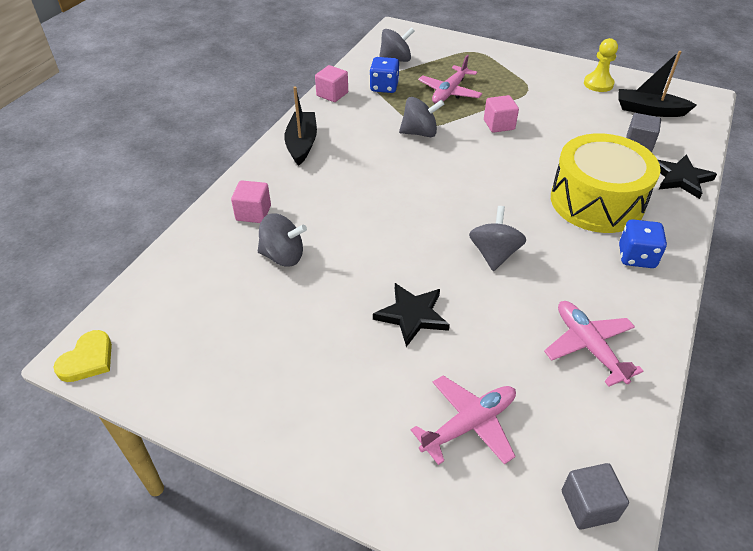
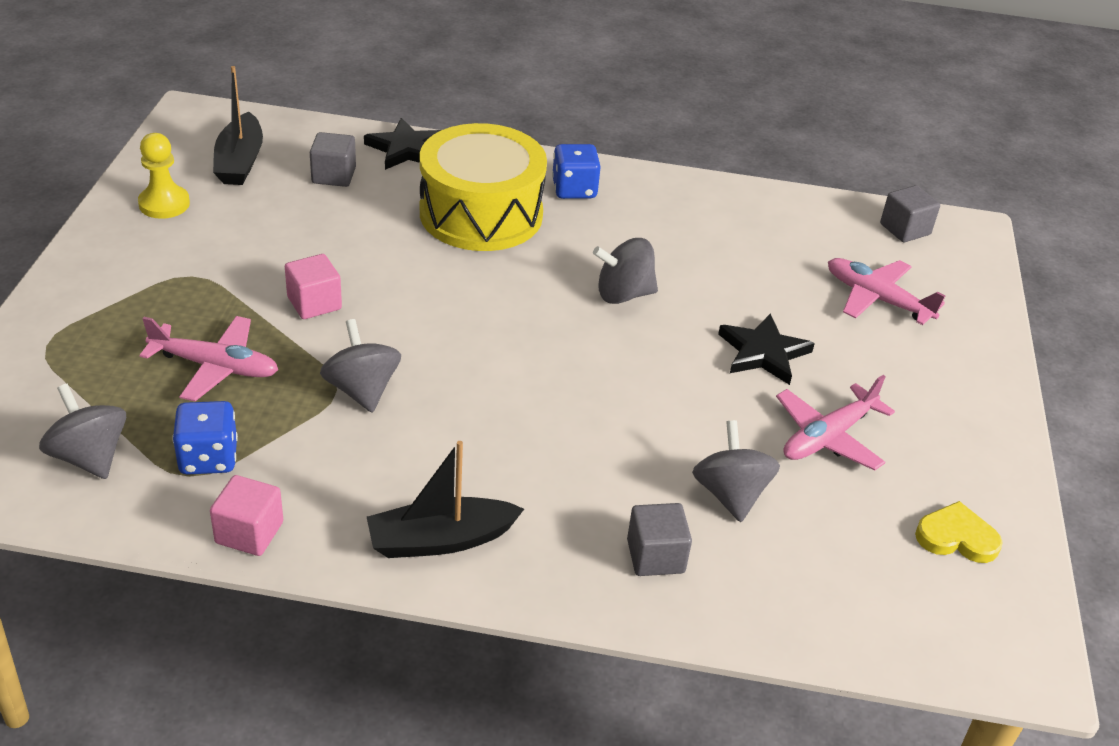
camera: 110 degrees left, 5 degrees down
(88, 359) = (1028, 652): yellow heart -> yellow heart (956, 537)
(253, 213) = (655, 556): pink cube -> grey cube
(588, 346) = (730, 225): pink plane -> pink plane (828, 437)

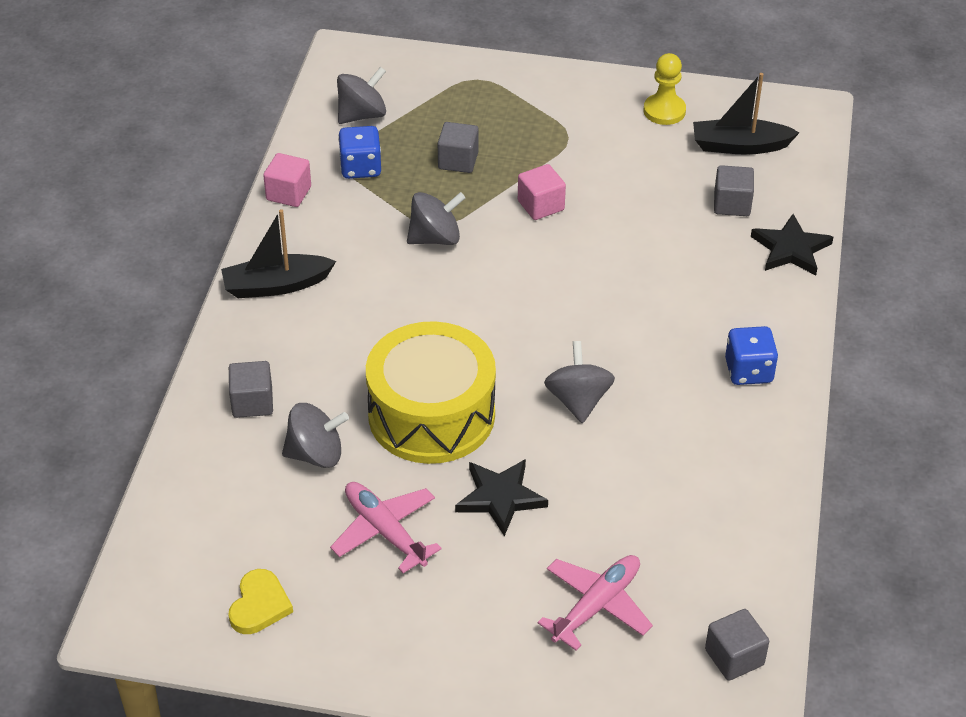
camera: 95 degrees right, 5 degrees up
(215, 367) = (458, 161): pink plane -> grey cube
(440, 540) = (276, 285): black boat -> black boat turned 90 degrees counterclockwise
(481, 214) = (690, 303): yellow drum -> yellow drum (431, 415)

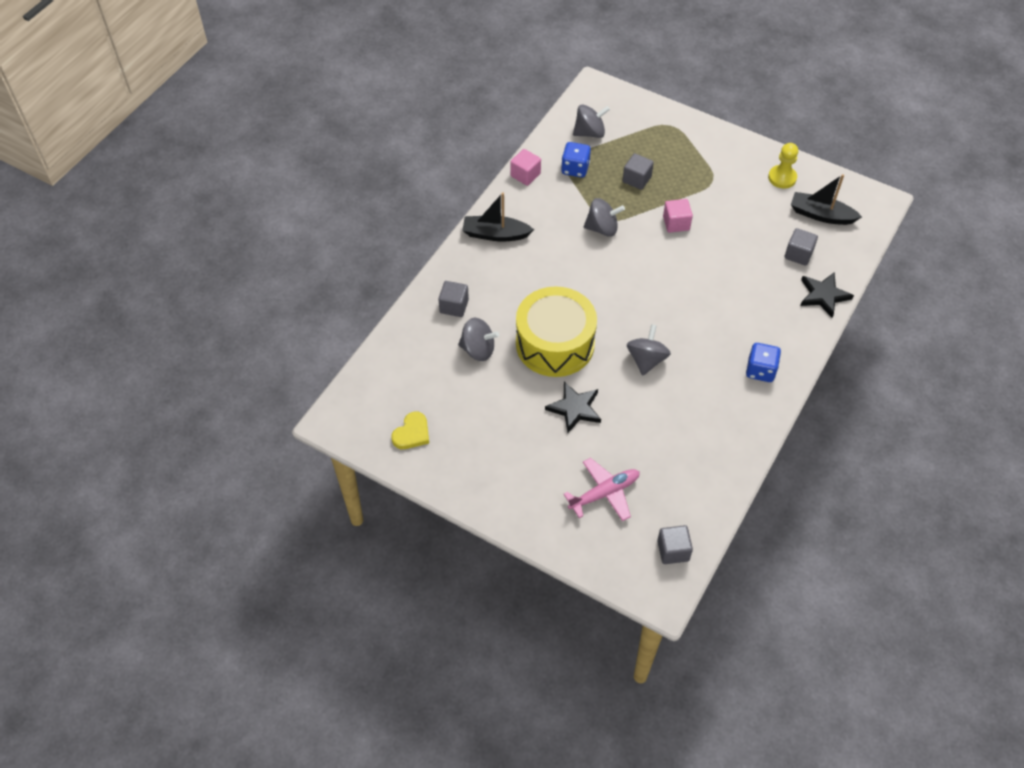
camera: 20 degrees right, 10 degrees up
(385, 531) = (499, 409): pink plane -> none

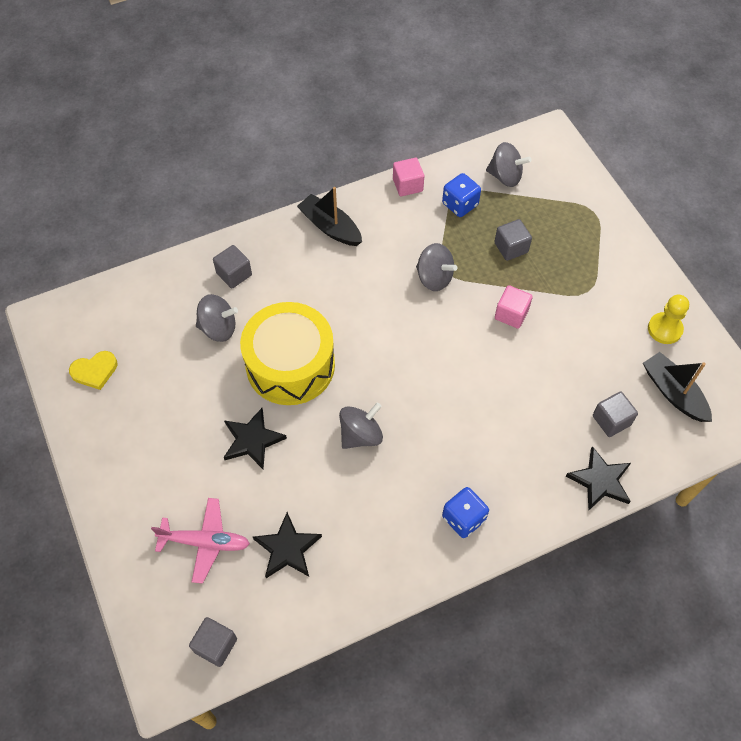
camera: 35 degrees right, 5 degrees up
(478, 349) = (218, 328): grey spinning top -> grey spinning top turned 45 degrees counterclockwise
(664, 461) = (287, 548): none -> black star

